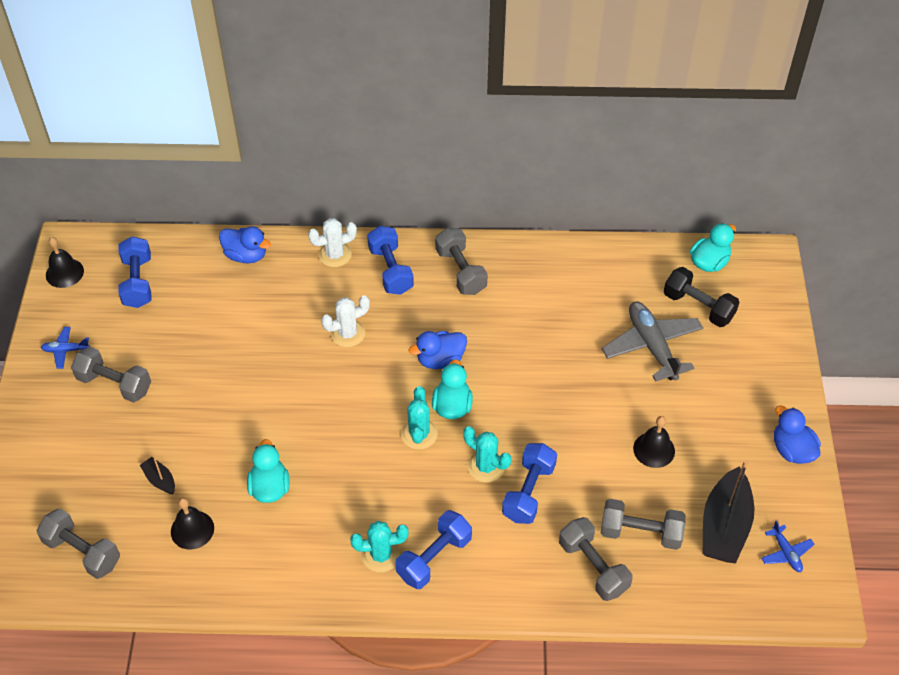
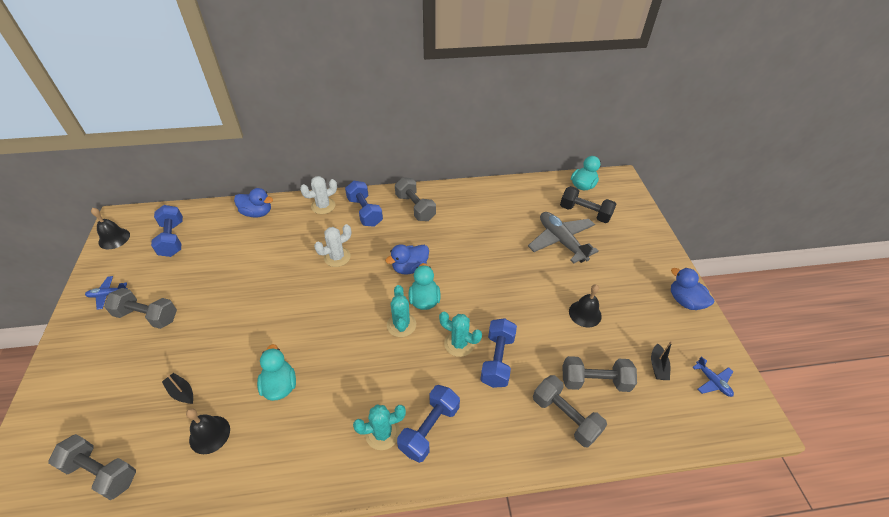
camera: 10 degrees left, 5 degrees down
(724, 526) = (657, 366): black boat -> black boat, size x0.46

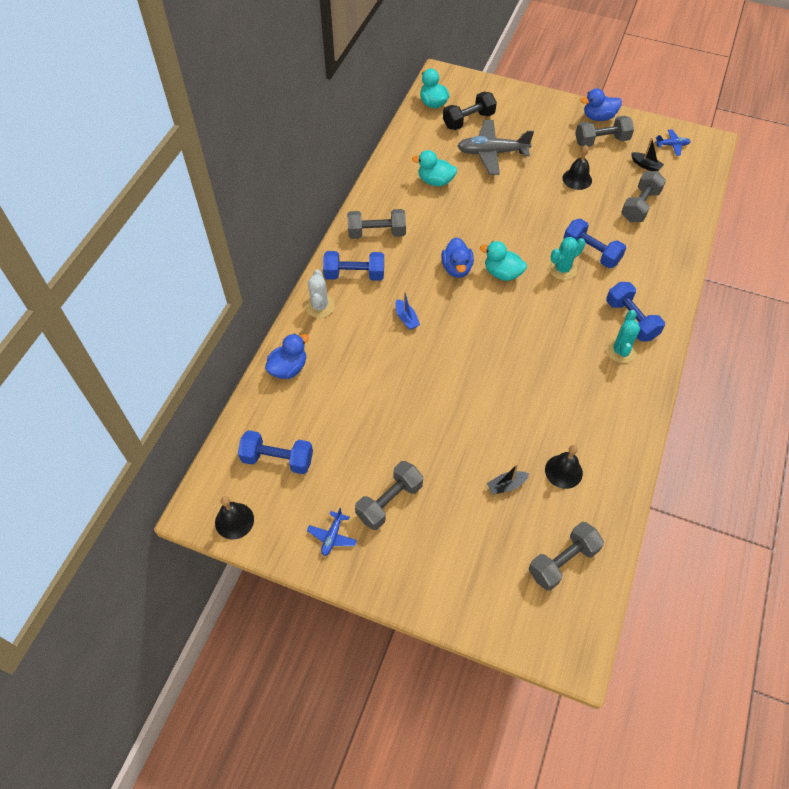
camera: 60 degrees left, 10 degrees up
(280, 385) = (539, 407): turquoise duck -> turquoise duck (435, 181)
(337, 257) = (406, 318): white cactus -> blue boat
(401, 325) = (520, 299): turquoise cactus -> none
(565, 417) = (660, 237): grey dumbbell -> grey dumbbell (601, 141)

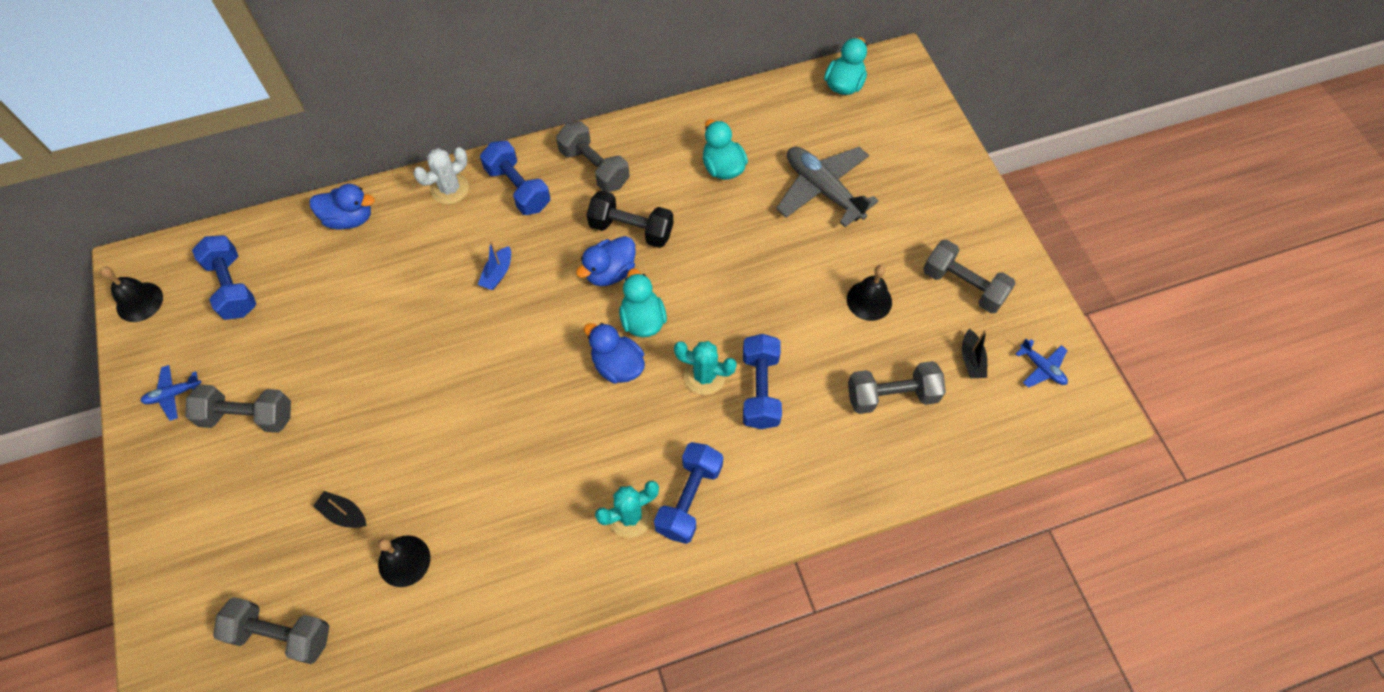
camera: 50 degrees right, 5 degrees up
(468, 120) = (852, 134): black dumbbell -> black dumbbell (631, 229)
(598, 117) = (1003, 257): blue duck -> blue duck (617, 365)

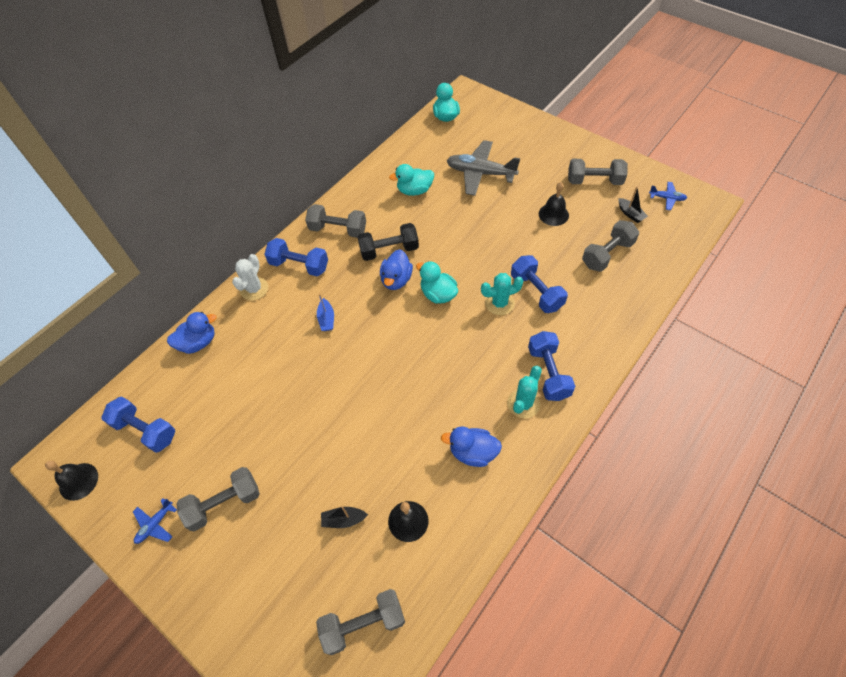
camera: 30 degrees left, 5 degrees down
(617, 365) = (445, 327): blue duck -> blue duck (472, 452)
(723, 167) = (414, 190): turquoise duck -> turquoise duck turned 45 degrees counterclockwise

